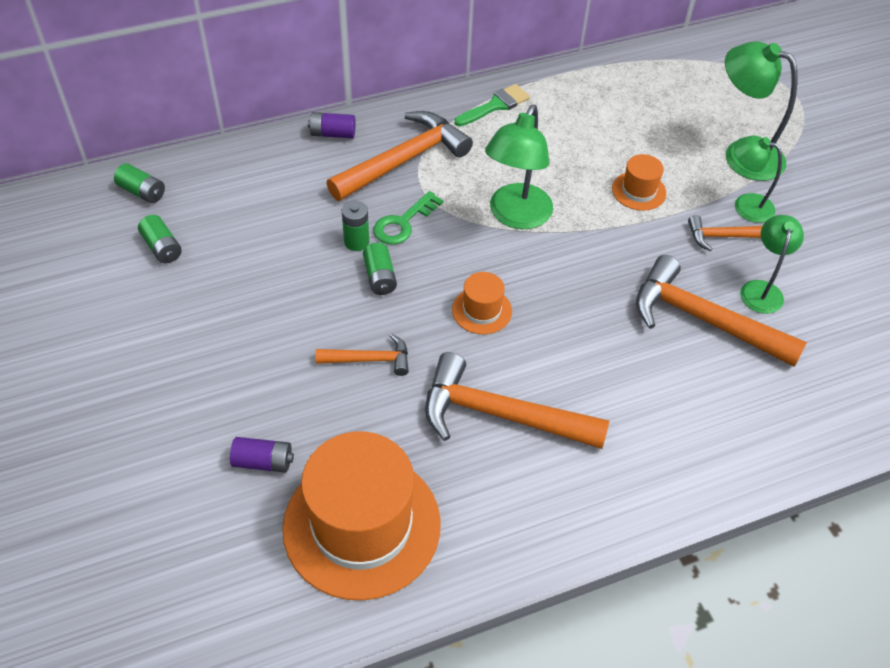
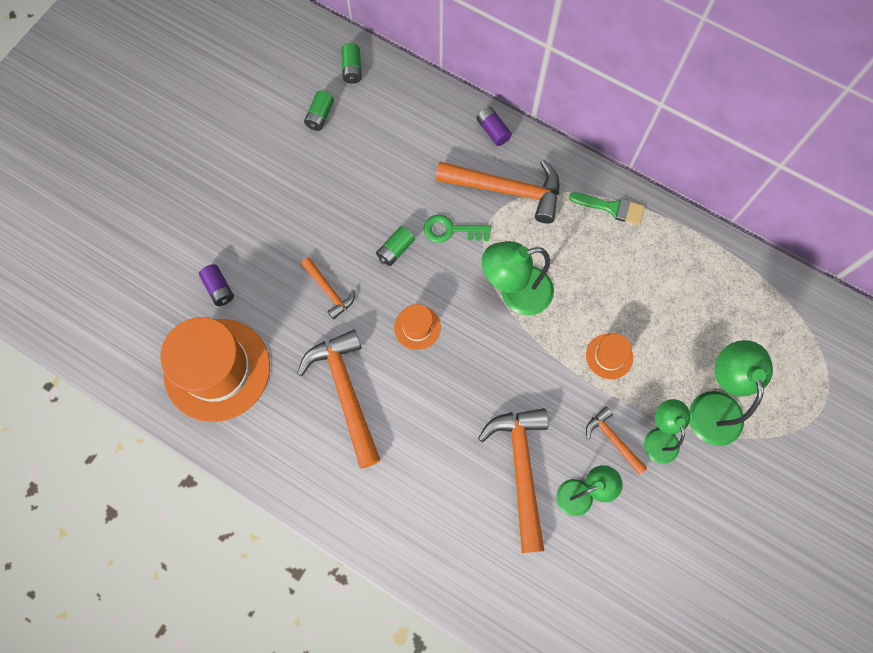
camera: 55 degrees right, 20 degrees up
(356, 242) = (412, 215): green battery -> none

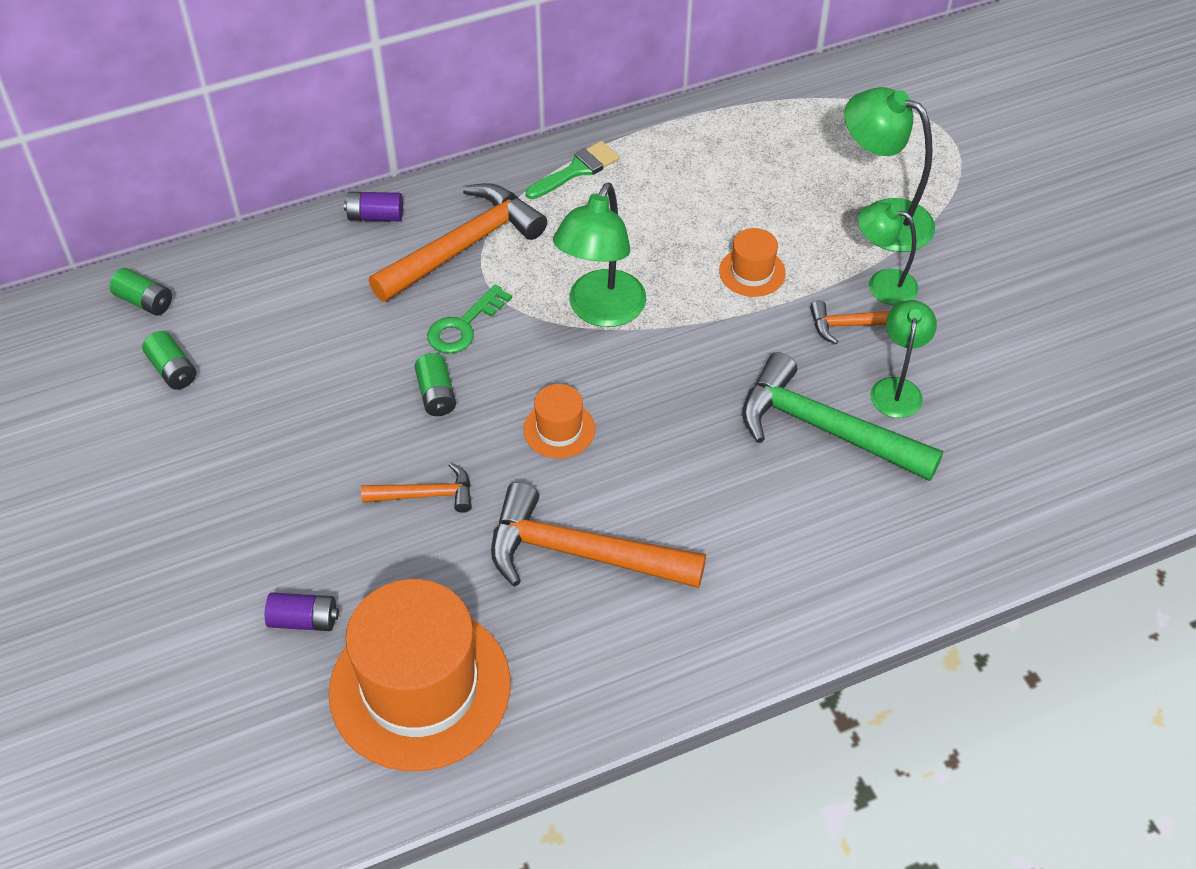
camera: 55 degrees left, 20 degrees down
(521, 469) = (824, 428): orange hammer -> green hammer

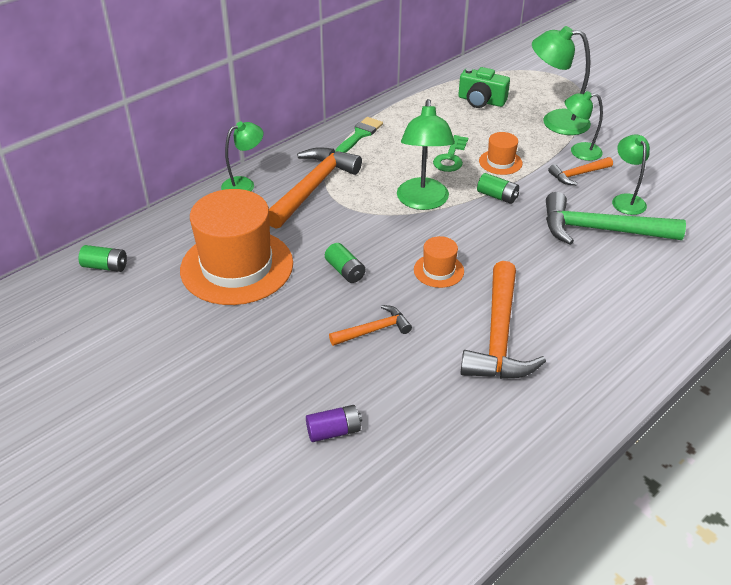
camera: 20 degrees left, 10 degrees down
(173, 370) = (148, 302): green battery -> green battery (497, 196)
(375, 216) = (244, 184): purple battery -> green lamp
(420, 687) = (444, 450): orange hat -> orange hat (237, 266)
(464, 326) = (339, 229): green key -> green key (451, 157)
(580, 553) = (499, 336): orange hammer -> orange hammer turned 75 degrees counterclockwise
(791, 151) = (481, 101): none -> green camera

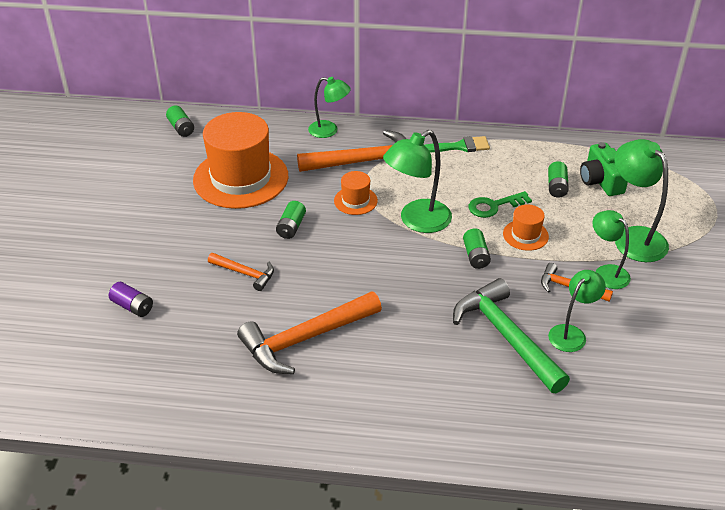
camera: 50 degrees right, 0 degrees up
(438, 270) = (344, 271): orange hat -> orange hat (355, 201)
(464, 121) = (556, 187): none -> green battery

